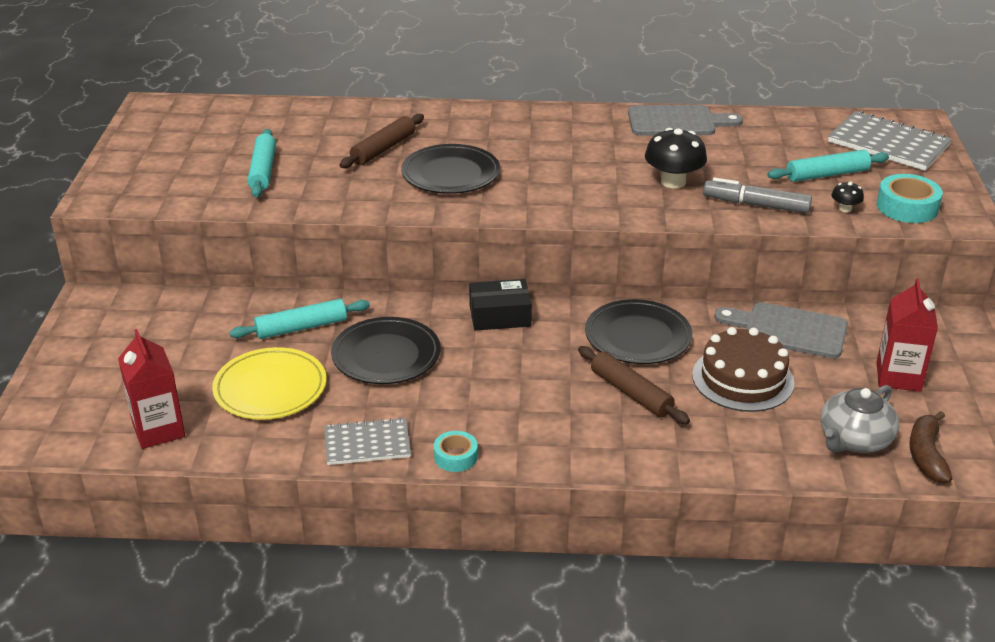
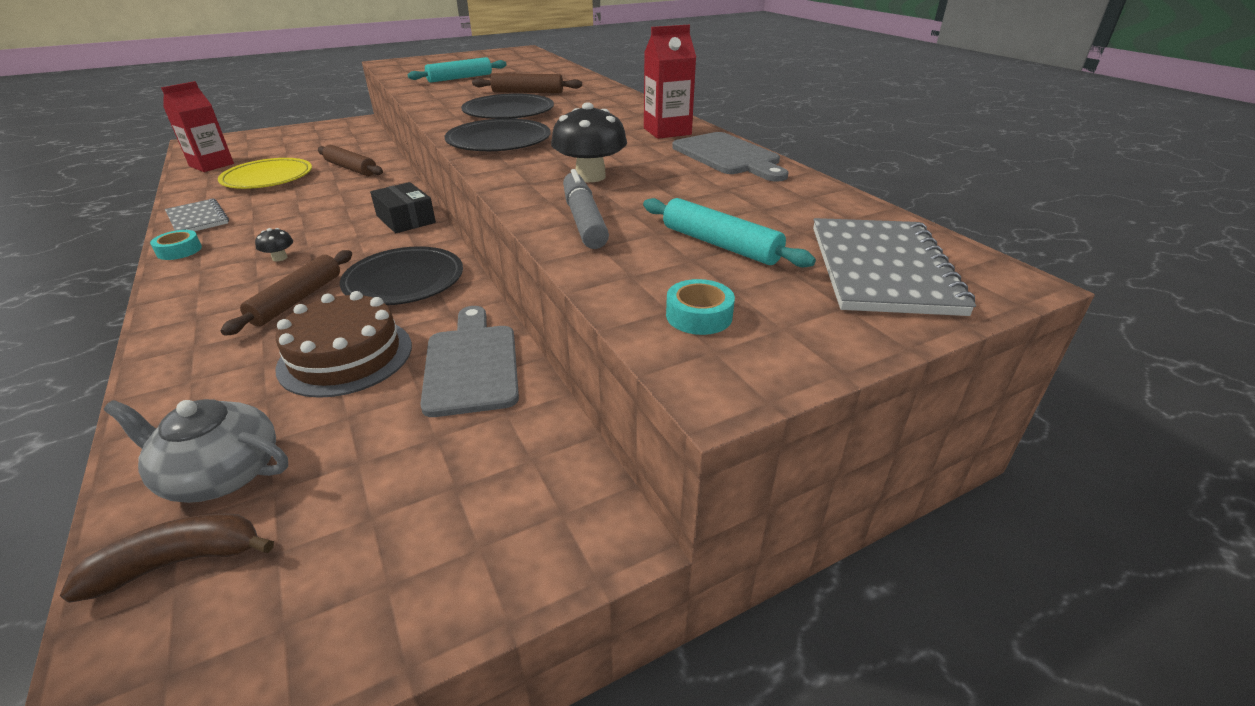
camera: 60 degrees right, 0 degrees up
(301, 327) = (351, 168): turquoise rolling pin -> brown rolling pin
(386, 355) = (324, 198): black plate -> black plate (499, 141)
(845, 209) = (636, 271): black mushroom -> black mushroom (280, 258)
(898, 376) = (399, 484): red carton -> red carton (667, 131)
(907, 207) = (699, 316): turquoise tape -> turquoise tape, size x0.62

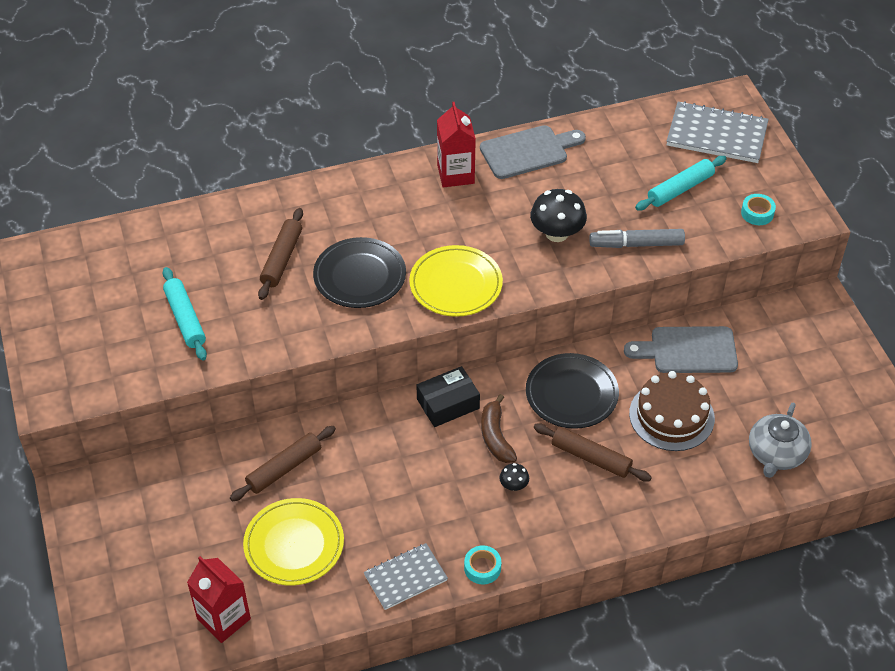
camera: 80 degrees left, 15 degrees up
(180, 562) = (832, 453): brown banana -> brown banana (495, 436)
(499, 141) = (456, 284): black plate -> yellow plate

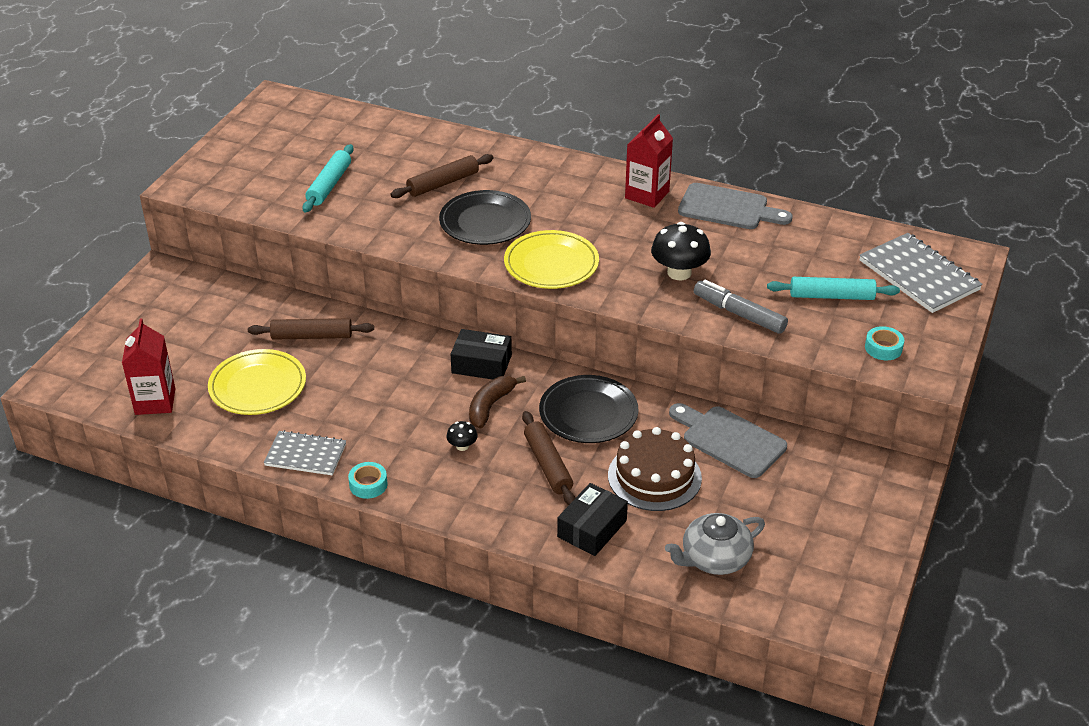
camera: 40 degrees right, 10 degrees down
(676, 488) = (592, 529): none -> black box

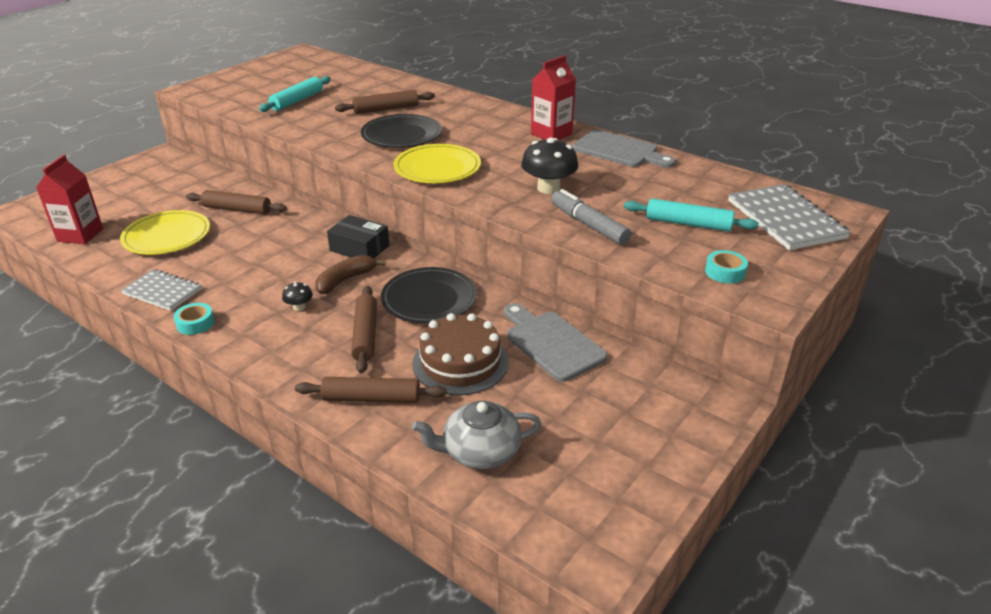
camera: 15 degrees right, 5 degrees down
(592, 529) = (371, 398): black box -> brown rolling pin

